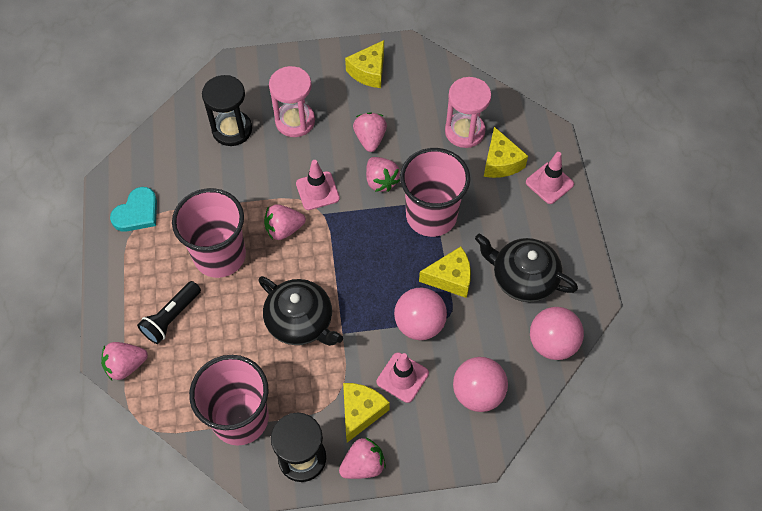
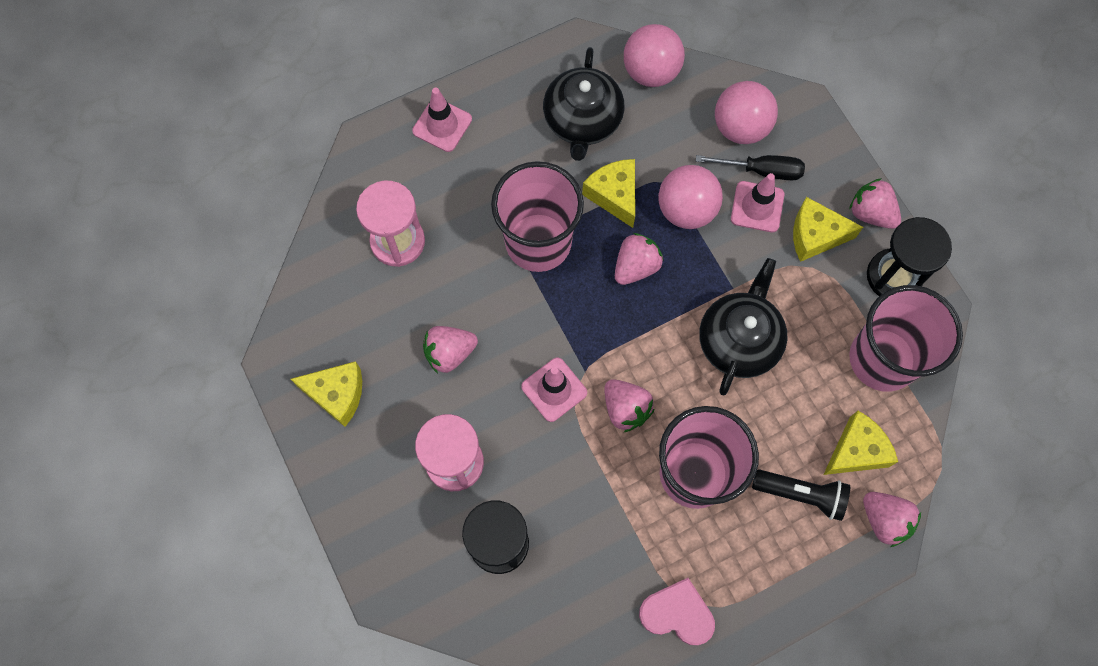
camera: 110 degrees left, 10 degrees up
(137, 212) = (677, 613): turquoise heart -> pink heart
(381, 181) = (510, 317): pink strawberry -> pink strawberry (636, 266)
(433, 394) = (761, 170): none -> black screwdriver
(501, 162) = (430, 186): yellow cheese -> yellow cheese (856, 451)

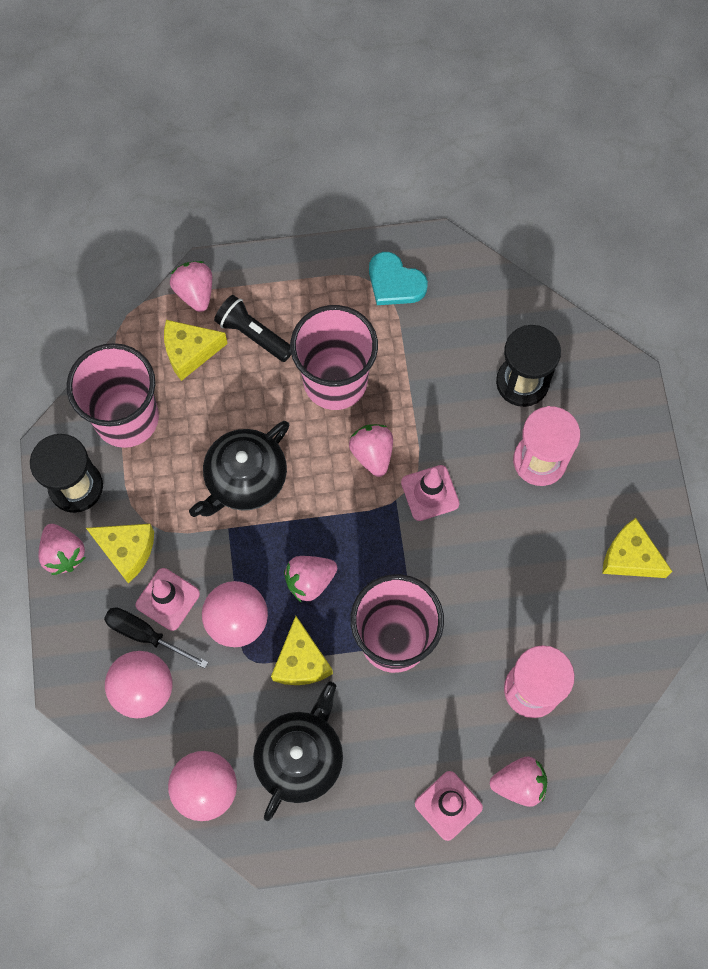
camera: 160 degrees left, 0 degrees up
(449, 353) = (514, 559): pink strawberry -> pink strawberry (519, 783)
(677, 613) = (395, 282): pink heart -> turquoise heart

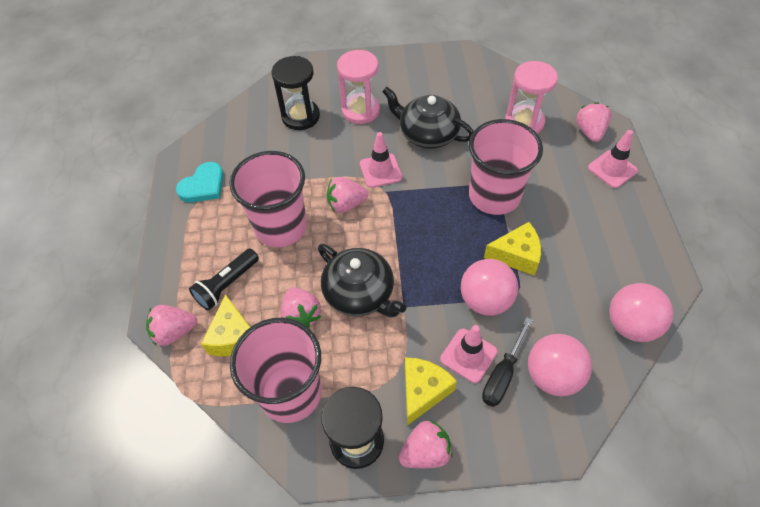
camera: 85 degrees left, 15 degrees down
(300, 757) = (593, 257): black teapot -> black teapot (427, 134)
(310, 581) = (450, 248): pink strawberry -> pink strawberry (301, 315)
(630, 557) = (431, 71): yellow cheese -> none

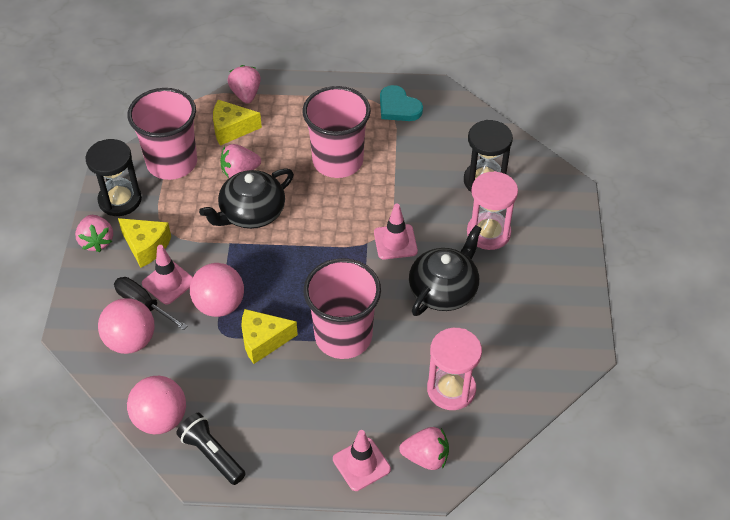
camera: 95 degrees right, 5 degrees down
(227, 285) = (282, 124): black flashlight -> black flashlight (212, 454)
(346, 204) = (355, 210): pink strawberry -> none
(516, 255) = (263, 340): yellow cheese -> yellow cheese turned 75 degrees clockwise

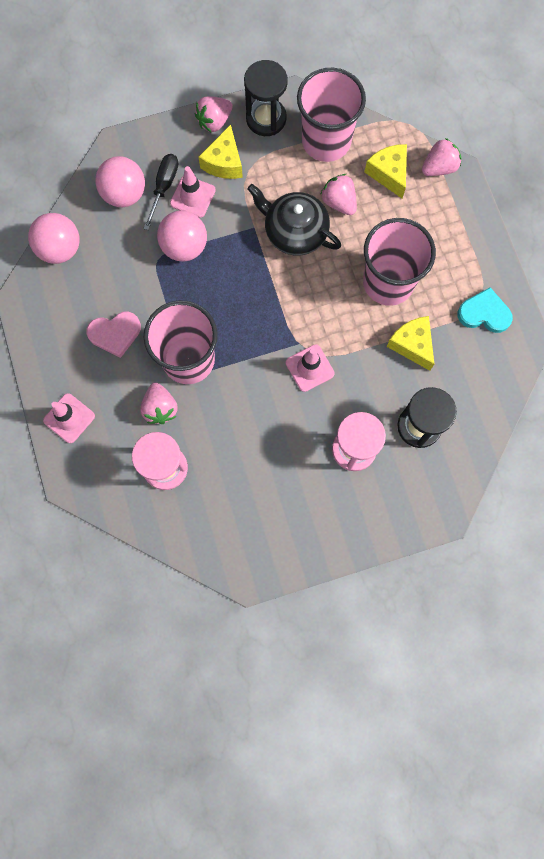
camera: 70 degrees right, 25 degrees up
(212, 454) = (41, 300): black flashlight -> none
(263, 340) = (161, 296): yellow cheese -> yellow cheese (412, 345)
(285, 394) = (115, 334): none -> pink heart
(398, 107) = (484, 313): turquoise heart -> turquoise heart turned 75 degrees clockwise
(426, 457) = (92, 468): pink strawberry -> pink strawberry (160, 408)
(444, 290) = (270, 429): black teapot -> none

